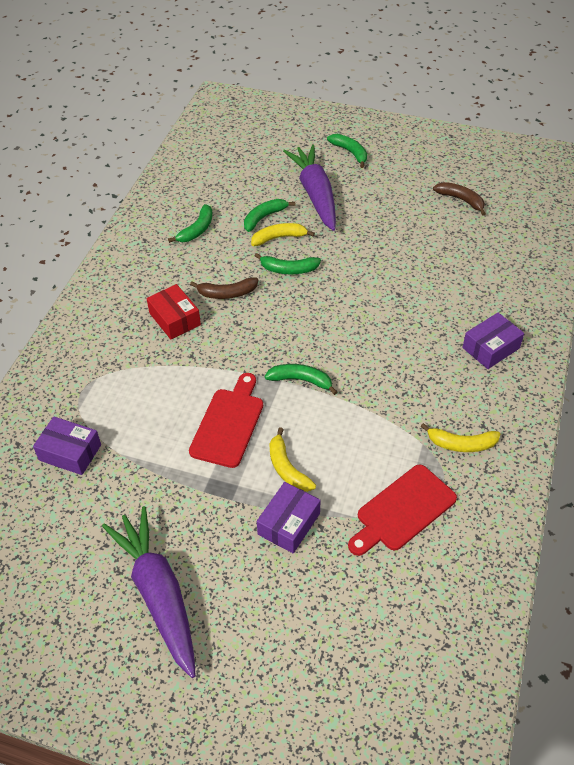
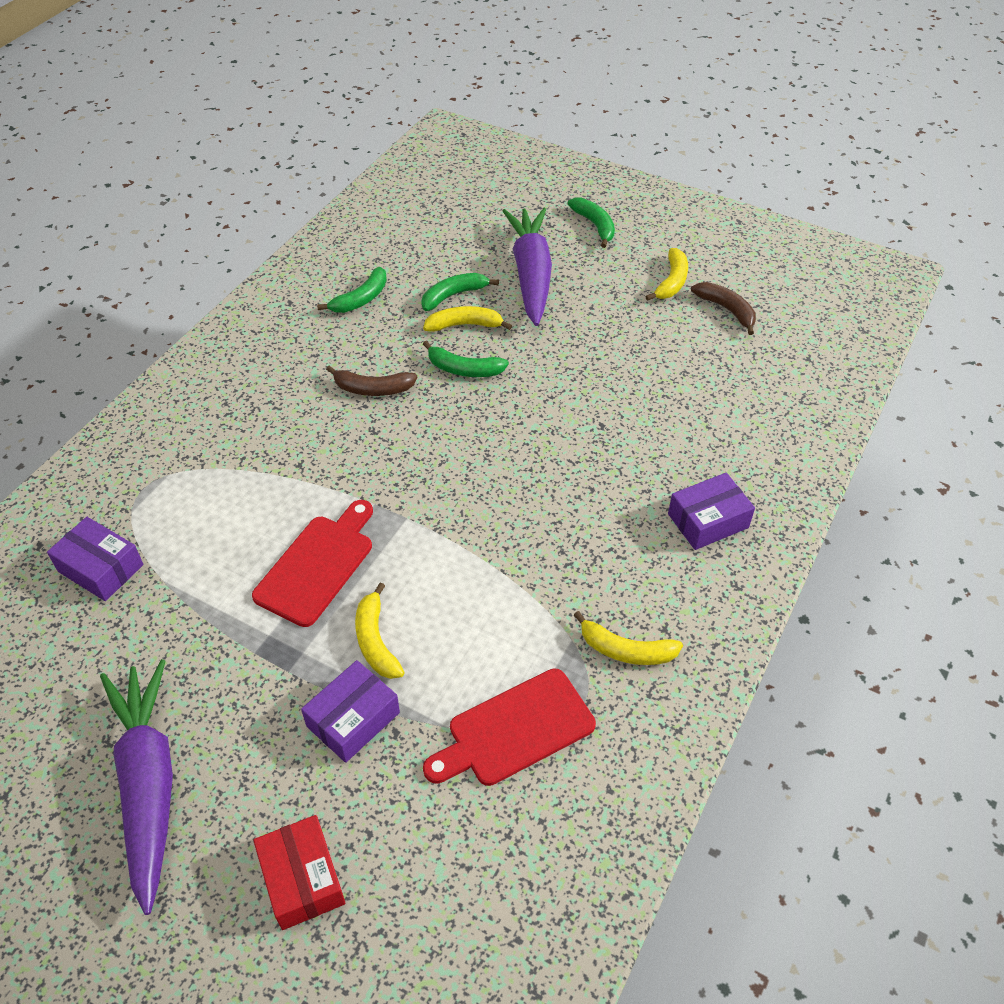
camera: 10 degrees right, 0 degrees up
(175, 319) = (294, 412): red box -> red box (302, 878)
(301, 380) = (433, 522): green banana -> none
(417, 185) = (671, 282): none -> yellow banana

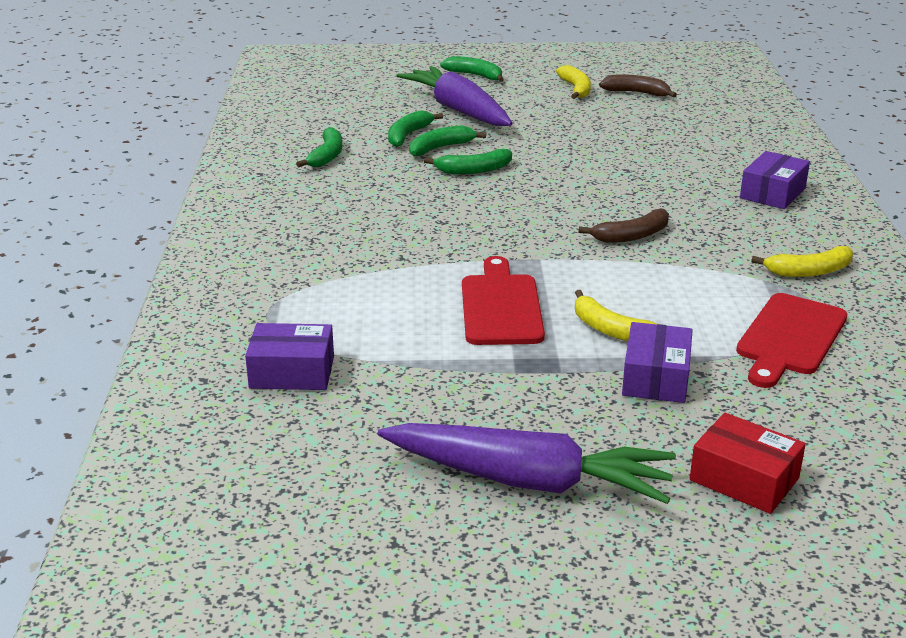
camera: 30 degrees left, 20 degrees down
(148, 784) = (528, 480): purple carrot -> purple carrot turned 150 degrees clockwise
(373, 389) = (409, 200): brown banana -> brown banana (631, 236)
(464, 325) = (440, 148): yellow banana -> green banana

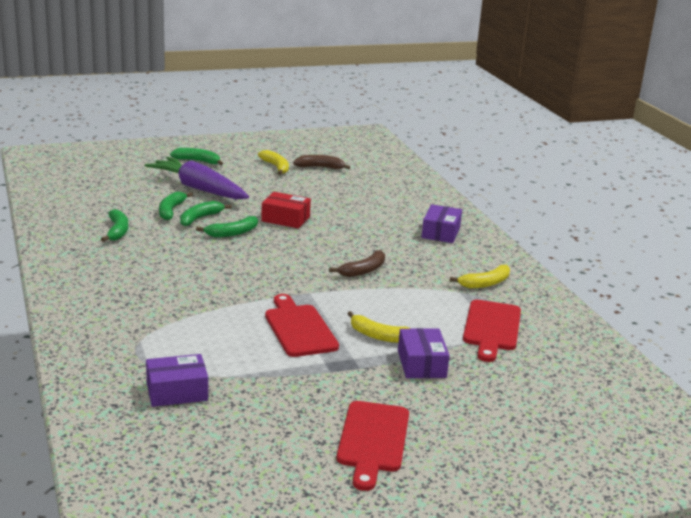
camera: 20 degrees left, 5 degrees down
(528, 480) = (372, 440): purple carrot -> red cutting board
(744, 479) = (502, 420): red box -> red box (285, 219)

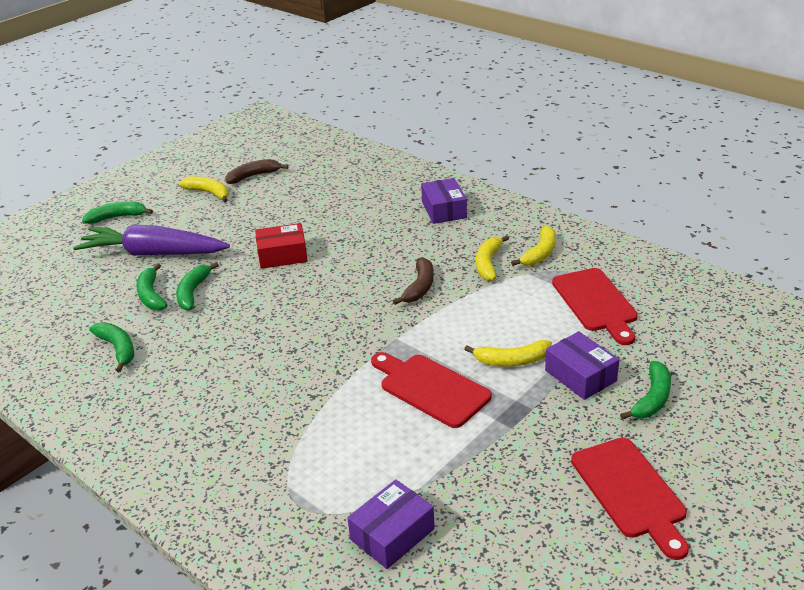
camera: 25 degrees left, 10 degrees up
(232, 233) = (246, 297): green banana -> green banana (652, 398)
(435, 275) = (488, 263): none -> yellow banana

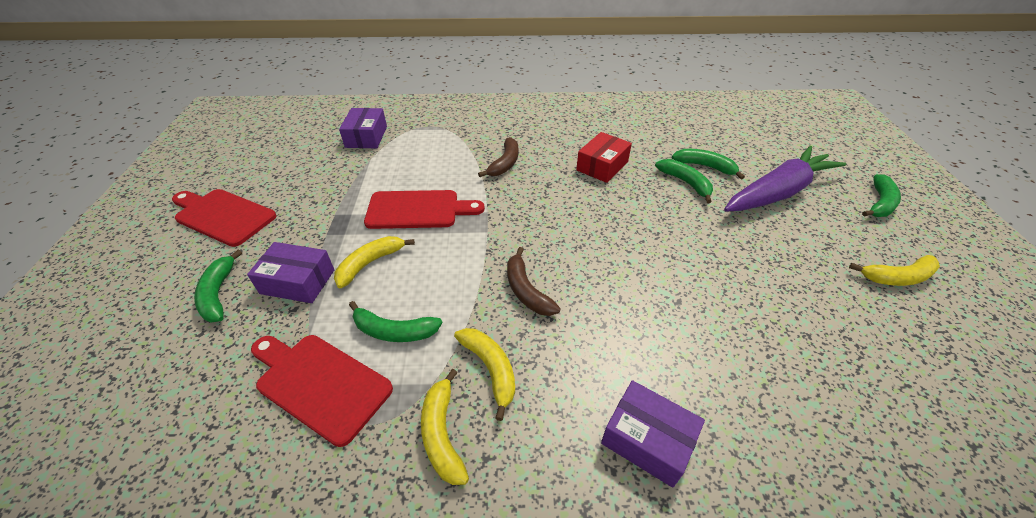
camera: 135 degrees right, 10 degrees up
(118, 349) = (650, 133): green banana -> green banana (394, 331)
(253, 176) = (927, 335): brown banana -> brown banana (505, 163)
(282, 255) = (691, 250): red box -> red box (602, 166)

